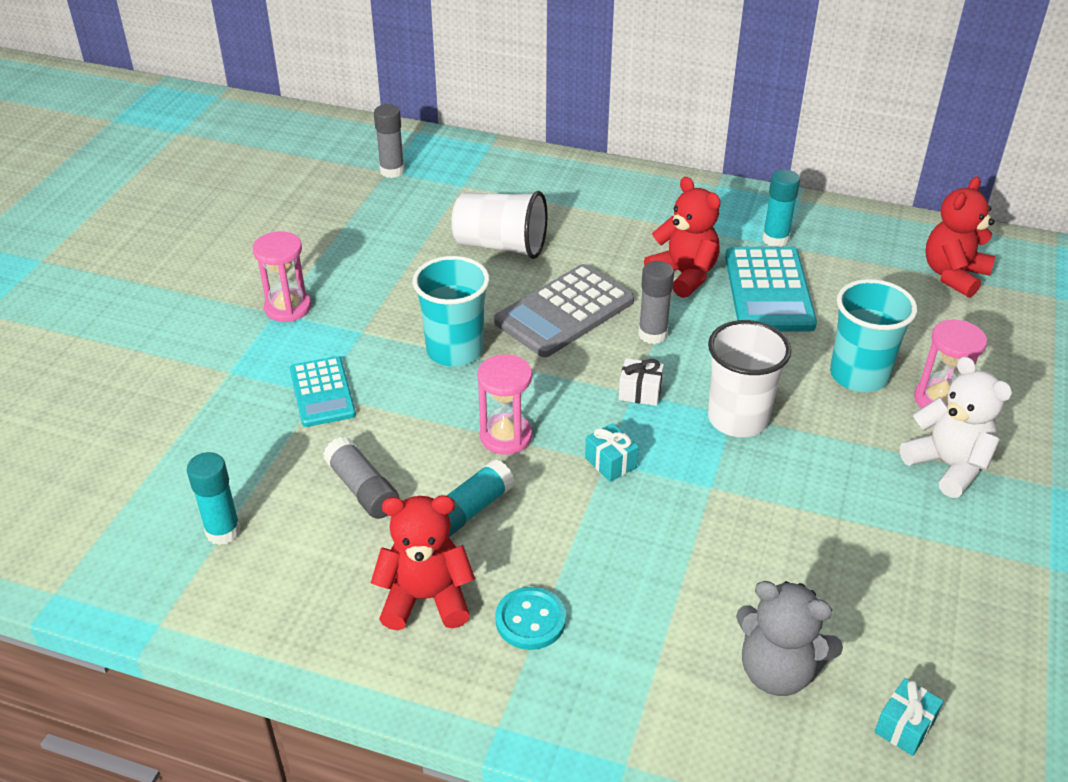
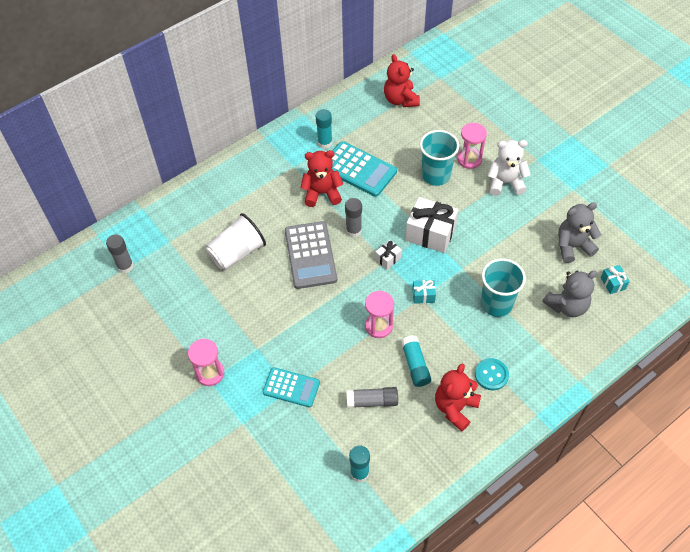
camera: 55 degrees left, 15 degrees up
(455, 350) = (303, 315): turquoise cup -> turquoise cup (496, 303)
(738, 419) = (430, 234): white cup -> white gift
(920, 622) = (572, 246): none -> grey teddy bear

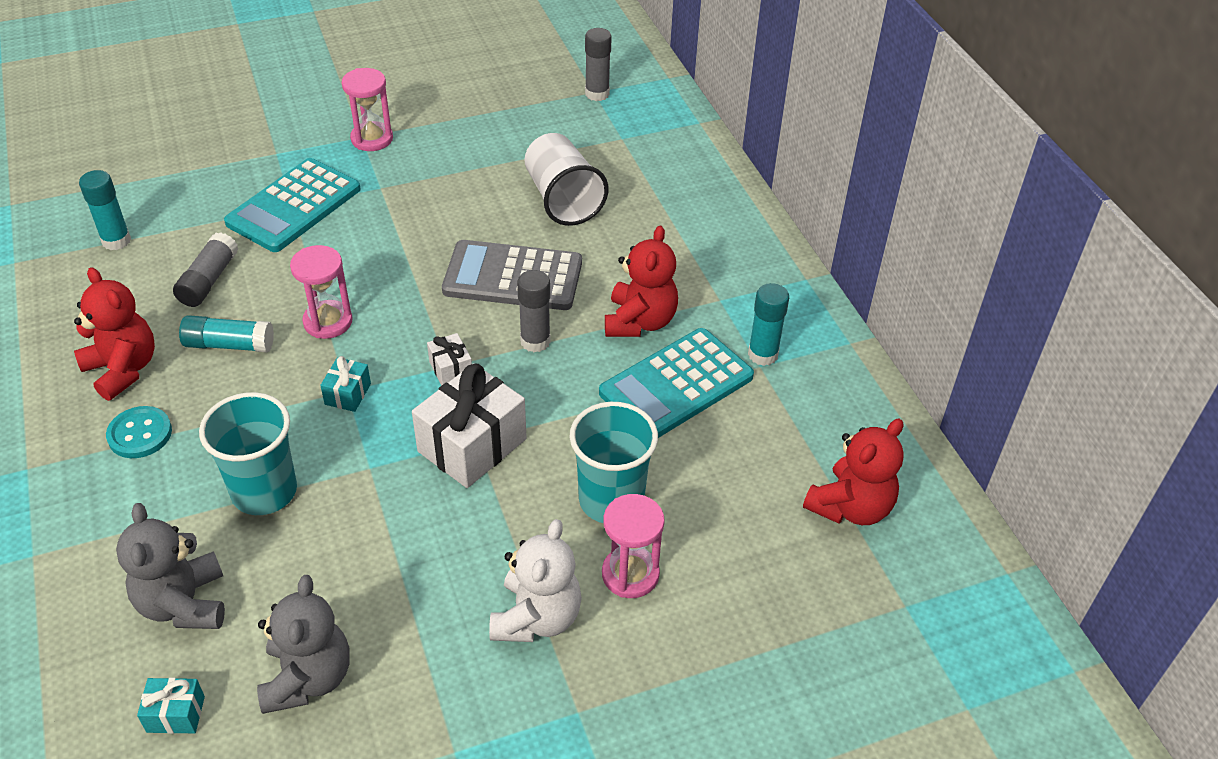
camera: 105 degrees right, 10 degrees down
(291, 387) = (294, 206): turquoise calculator -> turquoise calculator, size x1.55
(400, 100) = (850, 507): red teddy bear -> red teddy bear turned 135 degrees clockwise

